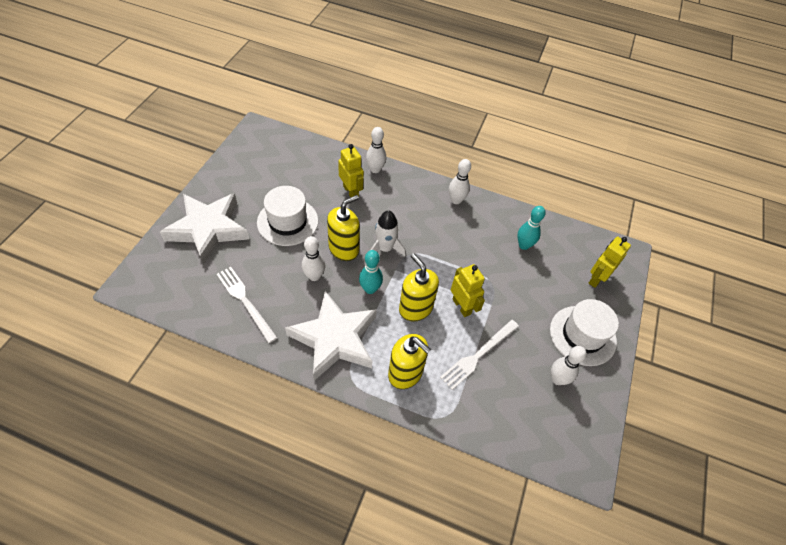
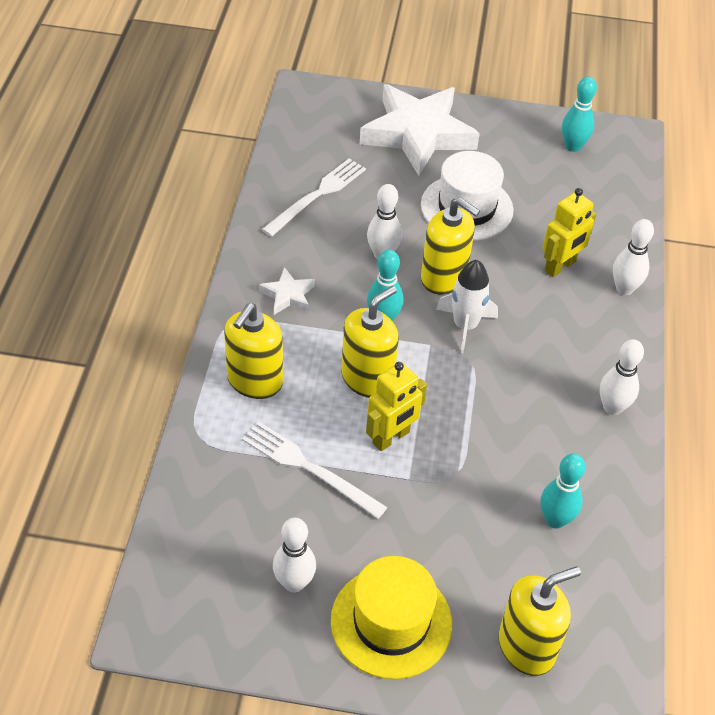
camera: 80 degrees right, 5 degrees down
(254, 156) = (573, 146): none -> turquoise bowling pin
(335, 339) = (288, 295): white star -> white star, size x0.43
(582, 335) = (391, 622): white hat -> yellow hat
(596, 278) = (526, 647): yellow robot -> yellow soap dispenser

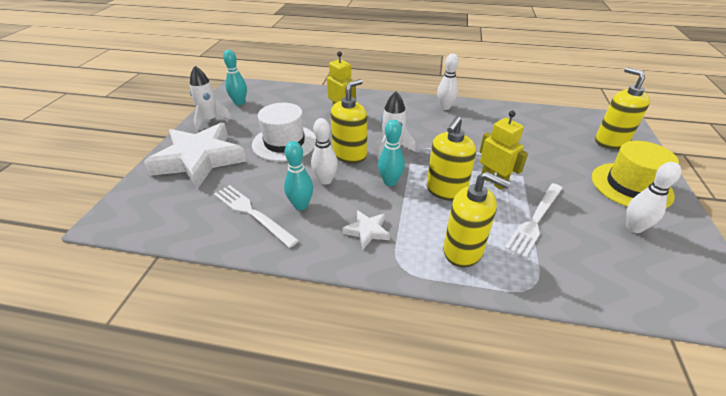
camera: 85 degrees left, 10 degrees down
(367, 379) = (446, 190): yellow soap dispenser -> yellow soap dispenser turned 105 degrees counterclockwise
(515, 125) = (210, 120): none -> white rocket
(555, 520) = (526, 128): turquoise bowling pin -> turquoise bowling pin (301, 205)
(624, 288) = (360, 97): white bowling pin -> none

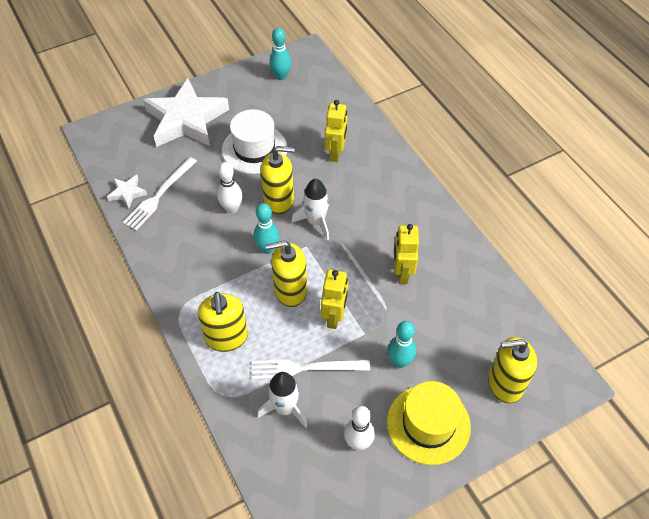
camera: 50 degrees right, 15 degrees up
(210, 120) = (238, 81): white rocket -> white rocket (285, 408)
(252, 213) = (159, 195): white fork -> white fork turned 150 degrees counterclockwise
(301, 205) = (191, 215): turquoise bowling pin -> turquoise bowling pin (399, 361)
(367, 231) = (198, 270): white star -> white star (127, 193)
(445, 107) = (431, 218): white bowling pin -> none
(480, 136) = (402, 273): none -> yellow robot
(610, 142) = (505, 384): yellow soap dispenser -> yellow soap dispenser turned 120 degrees counterclockwise

